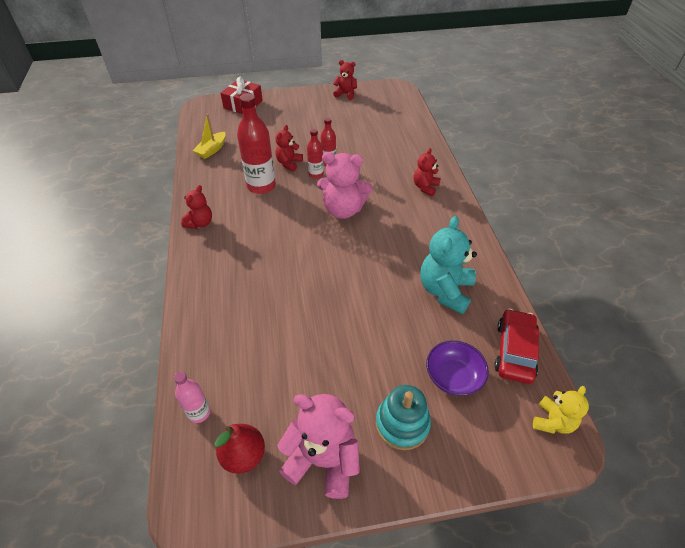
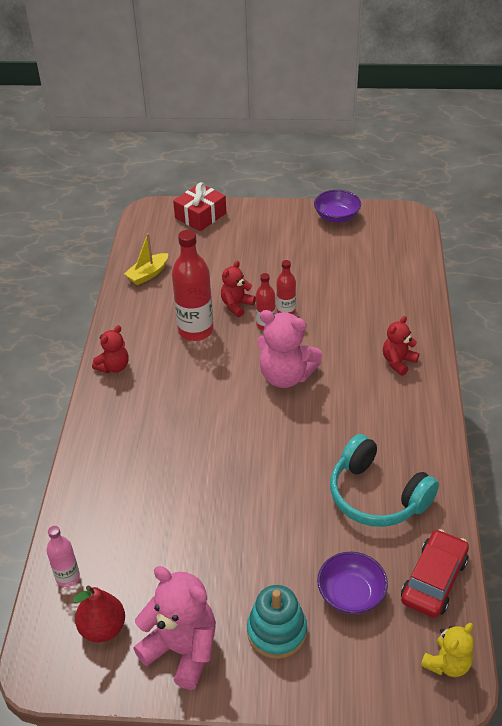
camera: 15 degrees right, 5 degrees down
(345, 94) = (336, 217): red teddy bear -> purple bowl
(445, 290) = (376, 496): turquoise teddy bear -> turquoise headphones

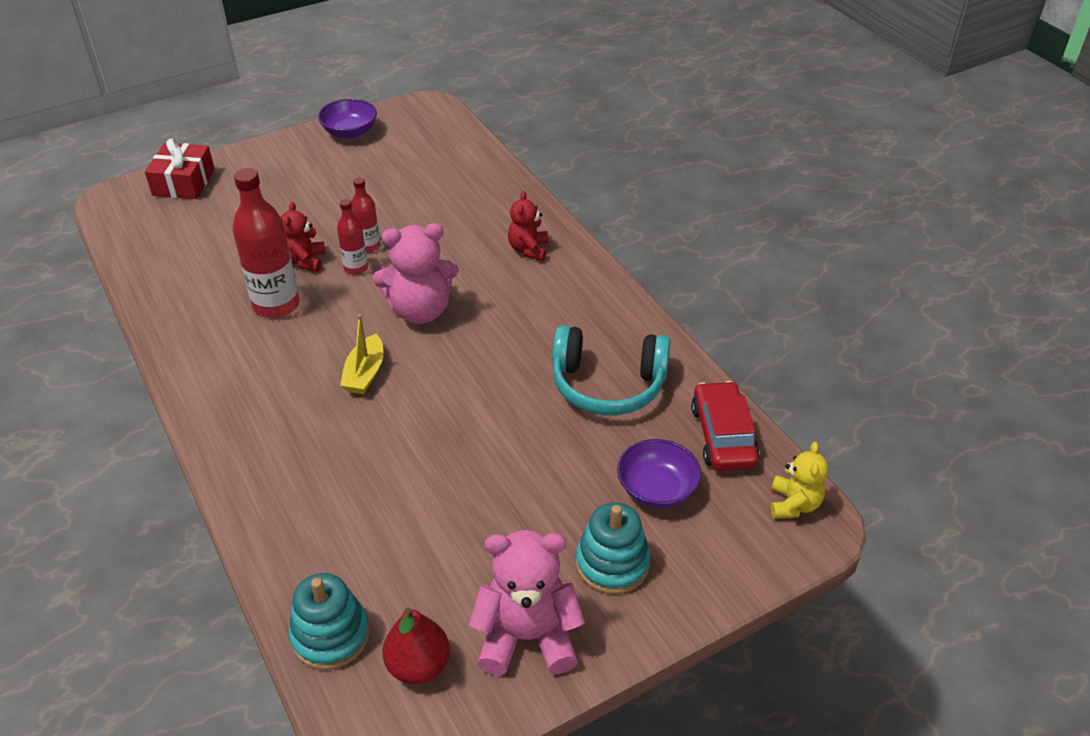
camera: 35 degrees left, 0 degrees up
(67, 577) = (330, 635): pink bottle -> turquoise stacking toy
(114, 367) = (203, 384): red teddy bear -> none
(148, 274) = (166, 268): yellow boat -> yellow boat (365, 373)

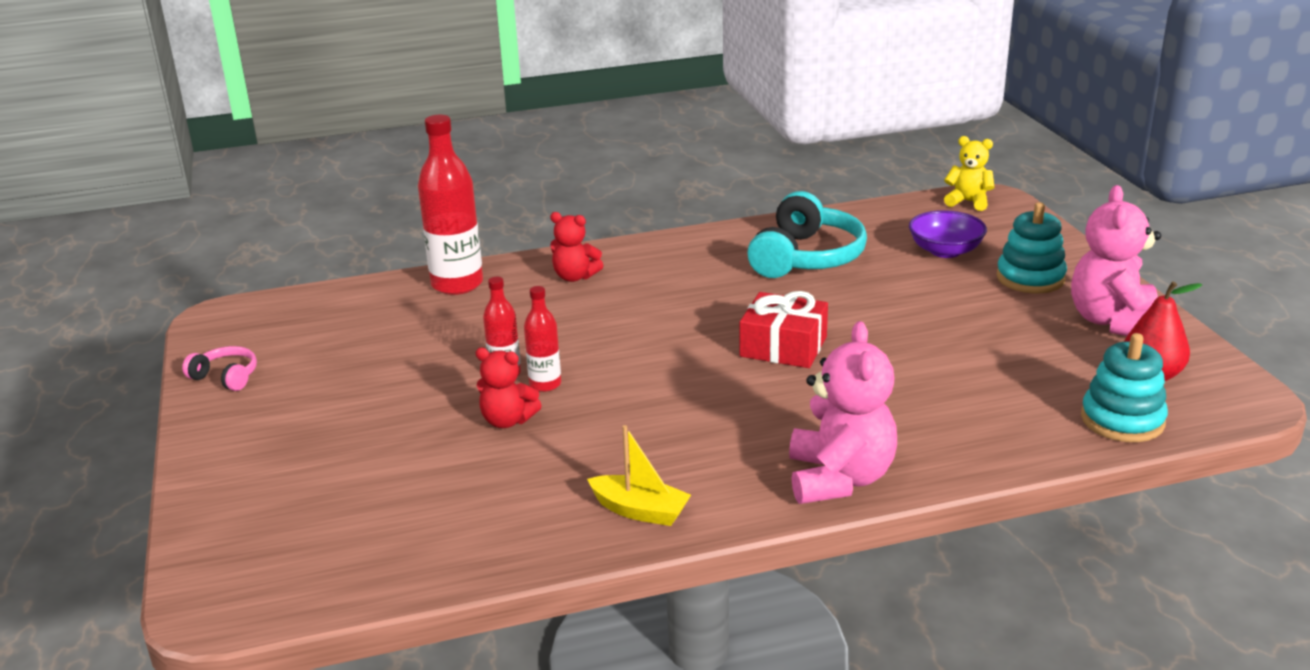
camera: 75 degrees left, 15 degrees down
(184, 182) = (230, 529): red gift -> red gift (783, 346)
(276, 305) = (590, 444): red bottle -> red bottle (457, 284)
(350, 132) = (226, 377): purple bowl -> pink headphones
(365, 373) = (746, 386): yellow boat -> yellow boat (640, 511)
(420, 310) = (649, 346): pink teddy bear -> pink teddy bear (839, 479)
(723, 436) = (886, 217): red car -> none

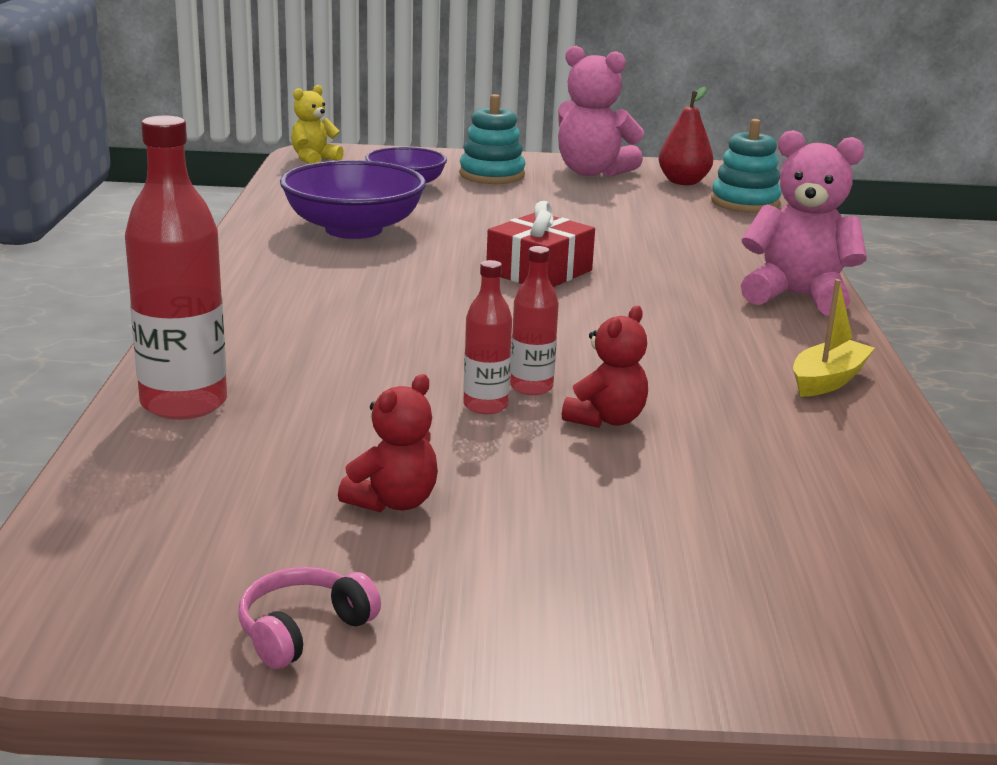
camera: 75 degrees left, 5 degrees down
(575, 277) = (258, 332): red teddy bear -> red teddy bear (393, 502)
(806, 257) = (353, 229): turquoise headphones -> purple bowl

